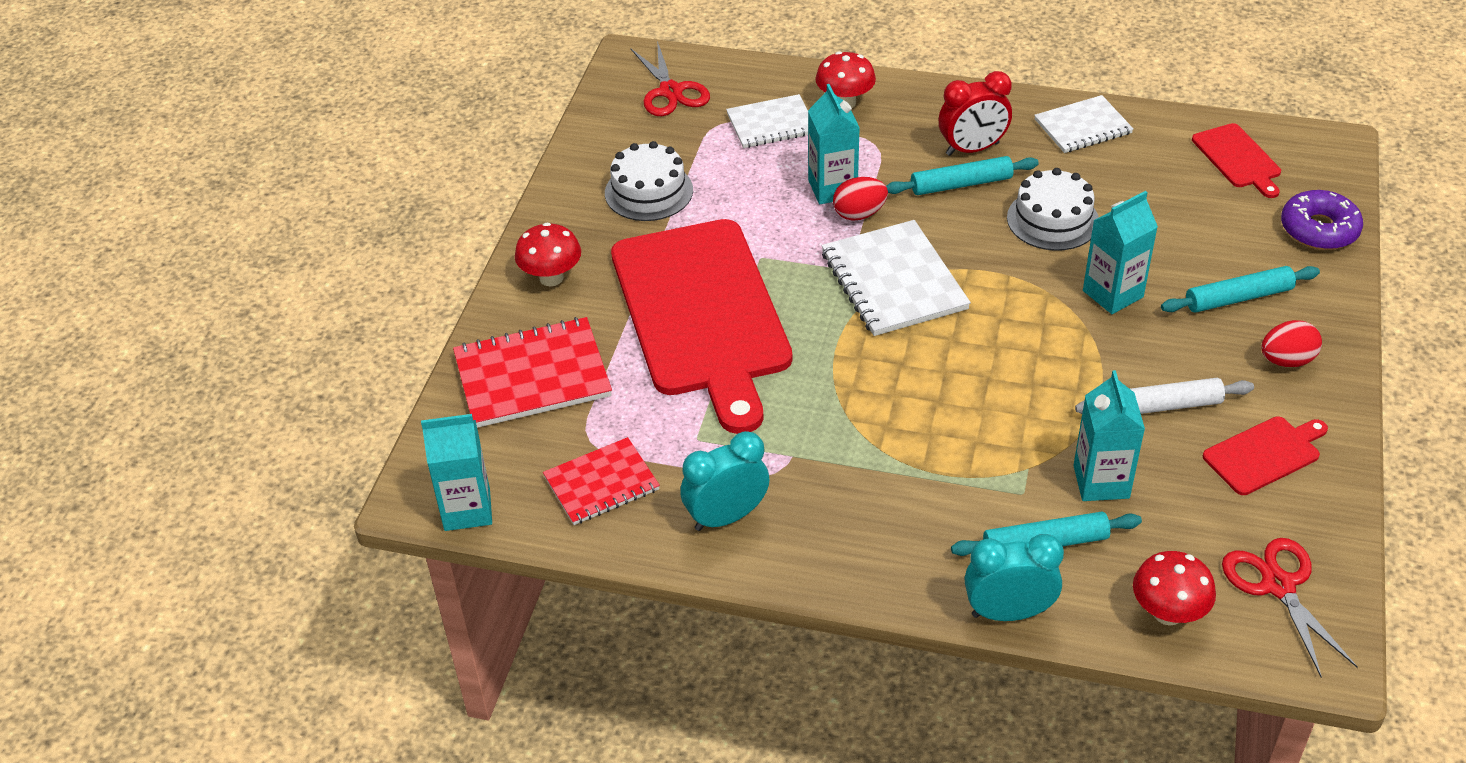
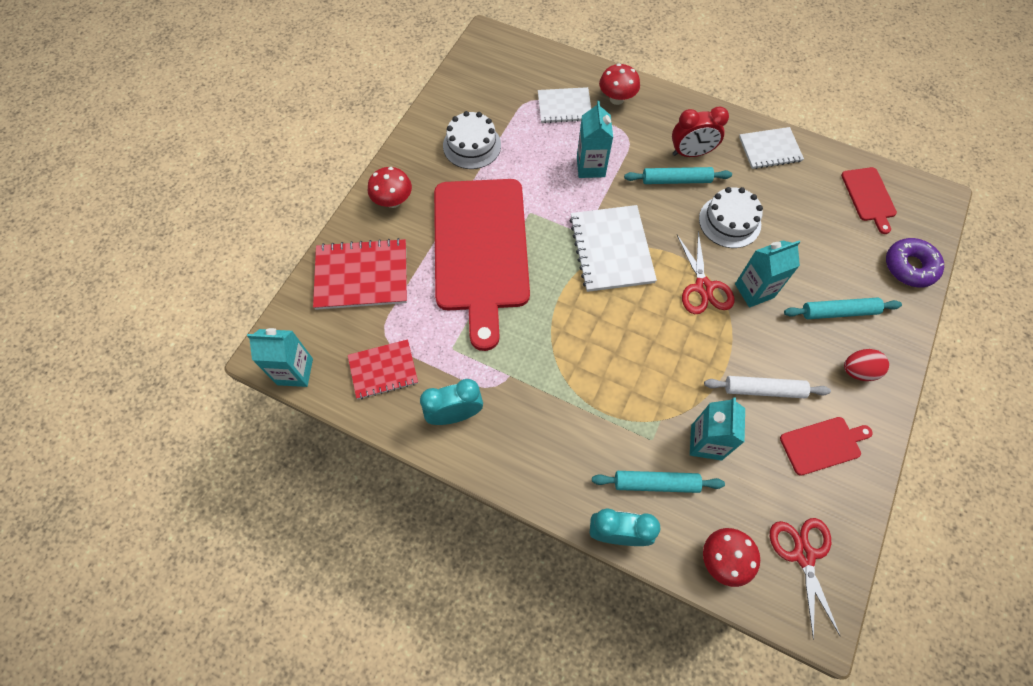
camera: 10 degrees right, 20 degrees up
(670, 91) = (506, 68): red scissors -> red scissors (703, 287)
(859, 214) = (603, 191): red egg -> none

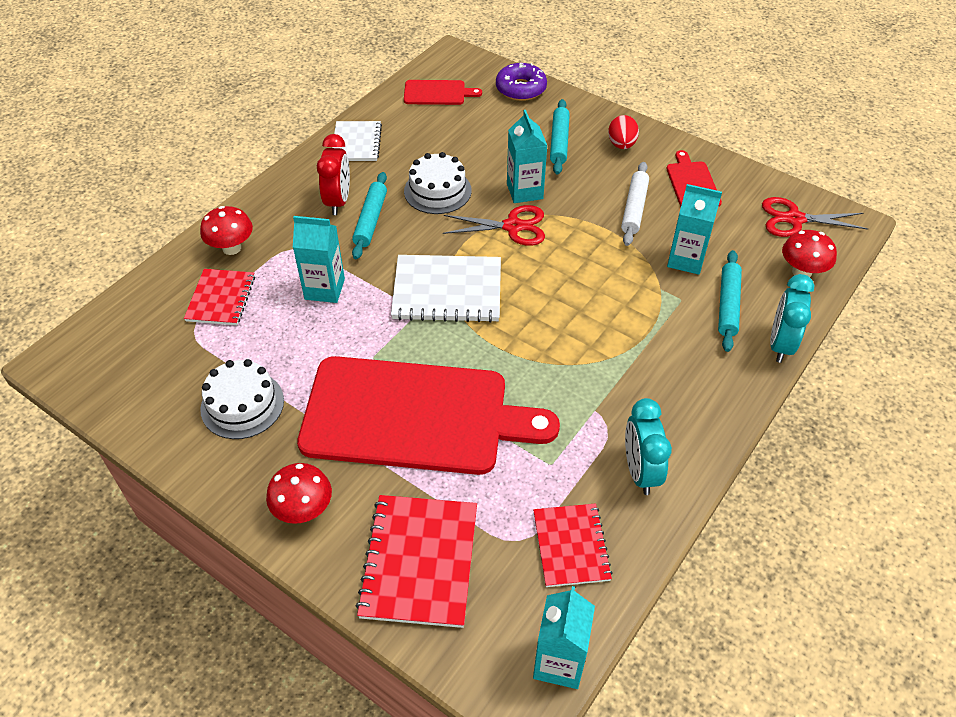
camera: 80 degrees left, 15 degrees down
(564, 107) = (221, 298): white notebook -> red notebook

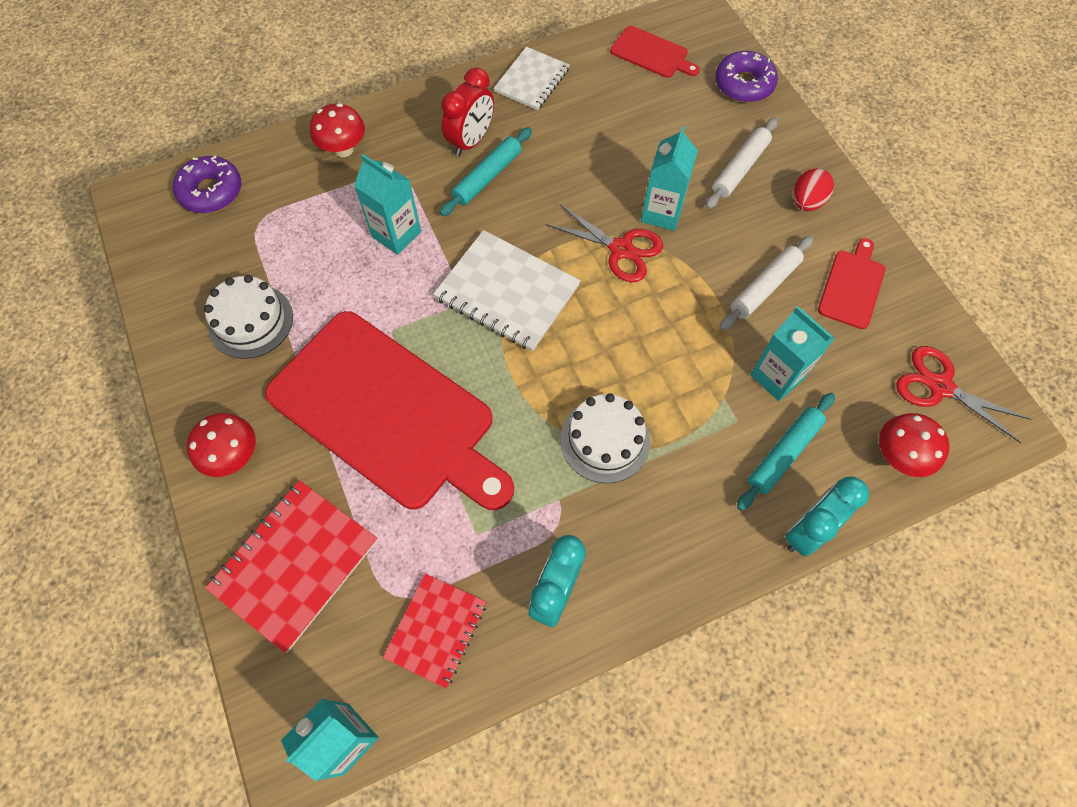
camera: 30 degrees right, 15 degrees up
(130, 325) = (211, 191): none -> purple donut
(221, 298) = (301, 200): red notebook -> none
(437, 191) = (574, 172): white cake -> white cake (605, 440)
(559, 142) = (740, 168): turquoise rolling pin -> white rolling pin

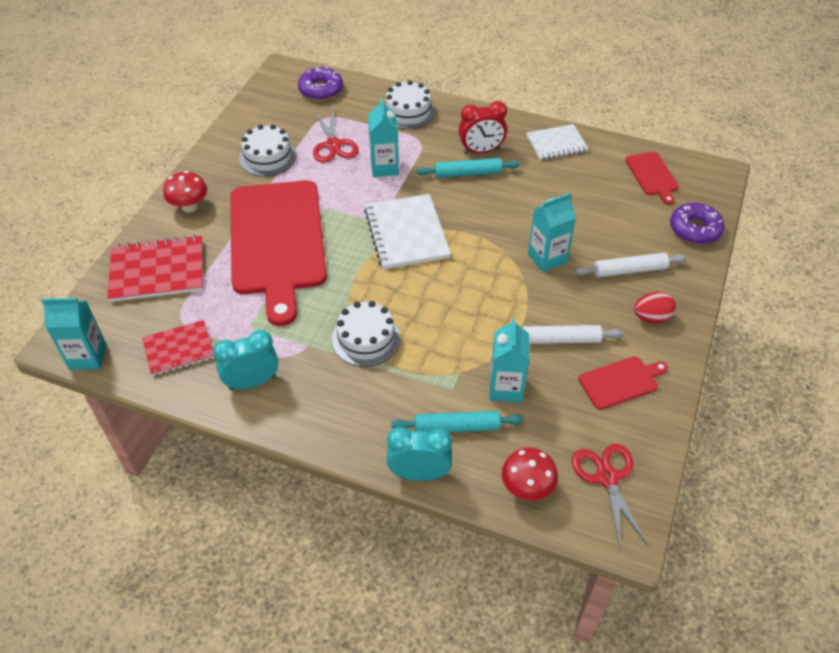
camera: 45 degrees right, 15 degrees down
(343, 149) = (408, 112): red mushroom -> white cake
(621, 249) = (497, 258): red scissors -> red scissors (333, 145)

